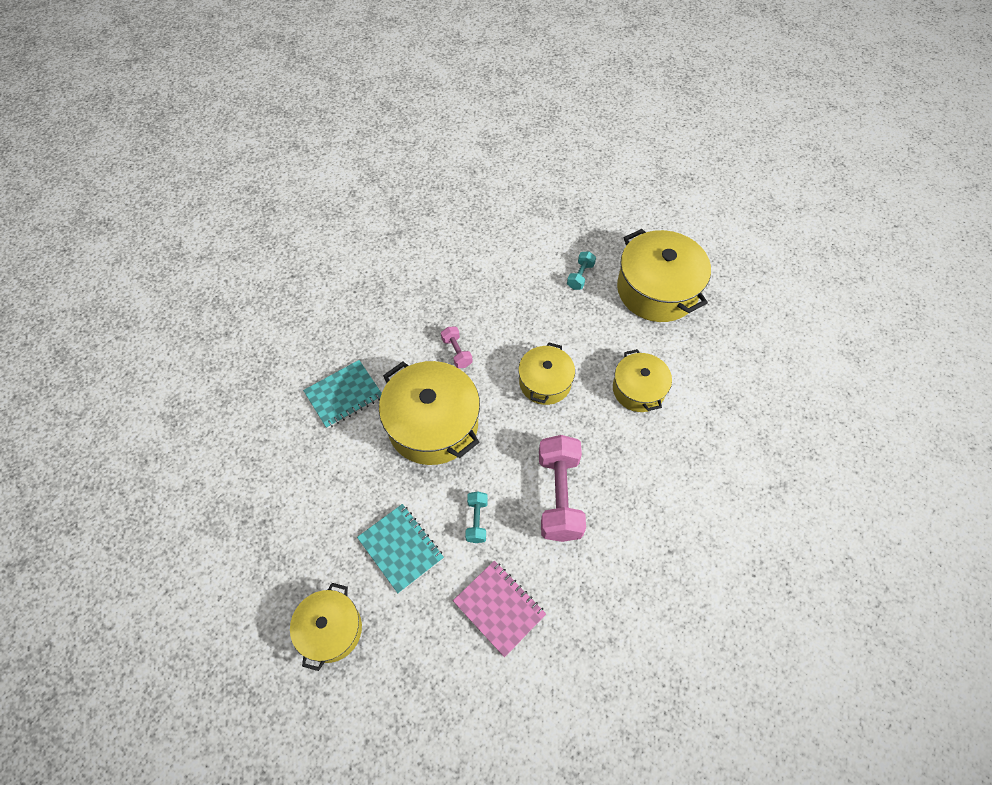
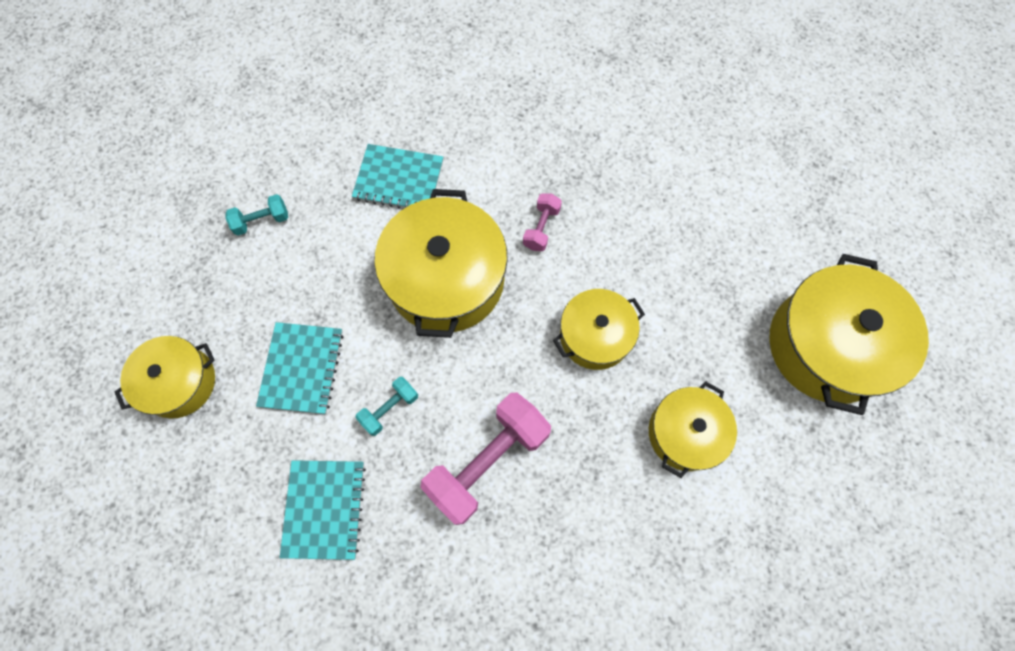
camera: 45 degrees right, 10 degrees up
(499, 608) = (324, 509): pink notebook -> turquoise notebook
(580, 276) = (754, 257): turquoise dumbbell -> turquoise dumbbell (262, 221)

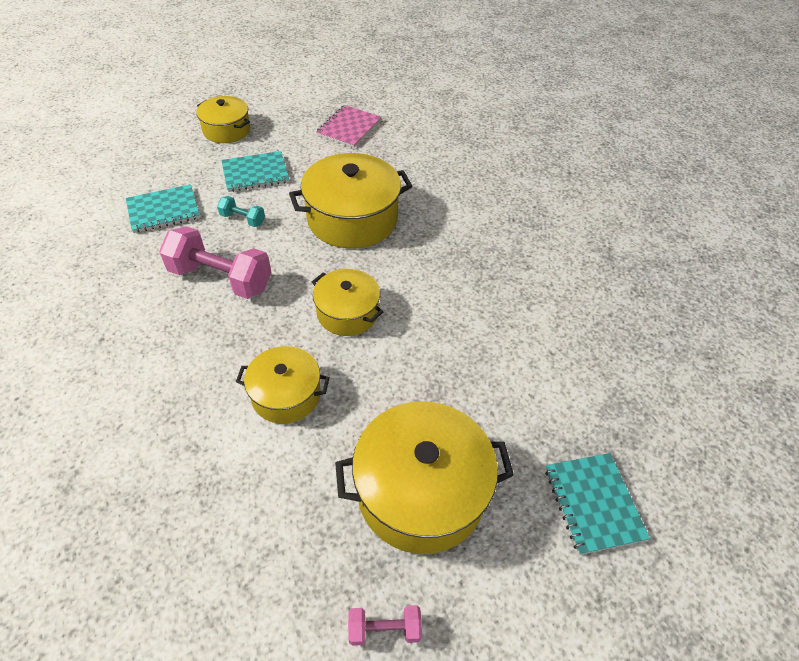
camera: 65 degrees right, 20 degrees down
(262, 221) = (349, 128): turquoise dumbbell -> pink notebook
(399, 180) = (416, 175): turquoise notebook -> turquoise notebook (593, 503)
(541, 228) = (423, 257): pink dumbbell -> pink dumbbell (384, 629)

